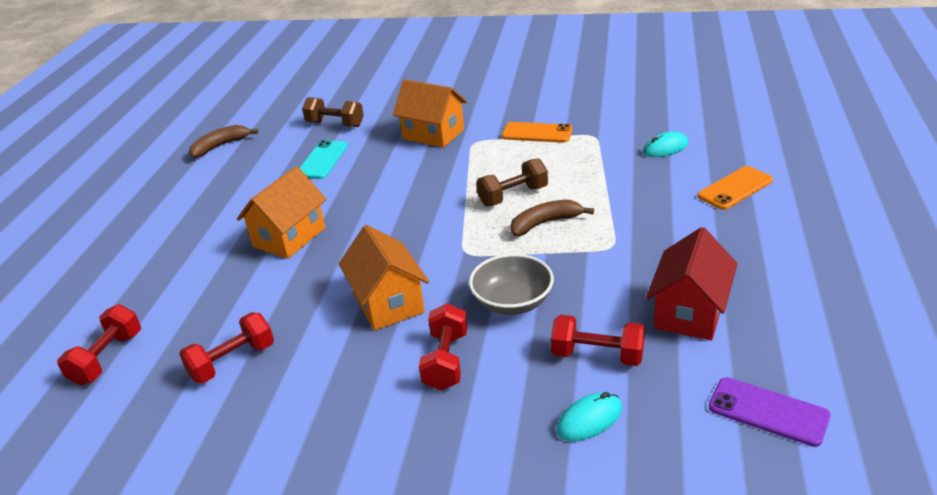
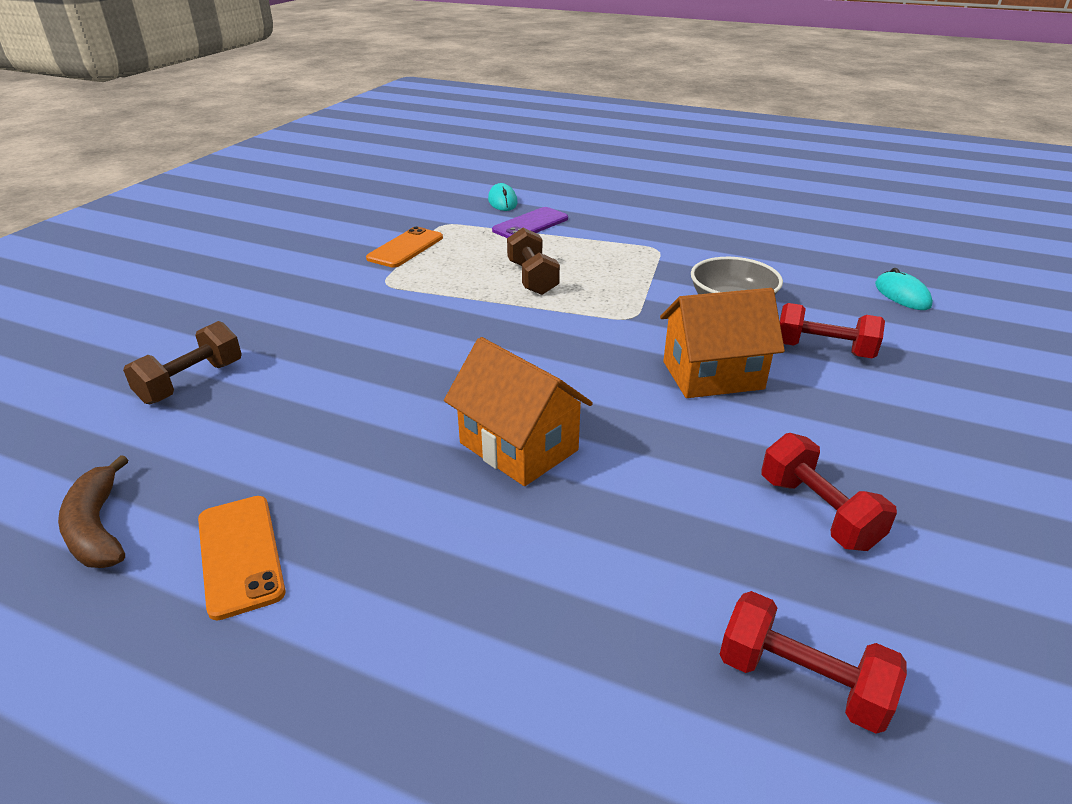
camera: 80 degrees left, 0 degrees up
(322, 160) = (304, 402): turquoise phone -> none
(433, 134) = (331, 306): orange house -> none
(545, 223) = (598, 270): brown banana -> none
(597, 355) = (818, 279): red dumbbell -> none
(689, 312) = (765, 237): red house -> none
(735, 188) = (594, 191): orange phone -> orange phone (240, 555)
(768, 411) = (884, 235): purple phone -> purple phone (530, 224)

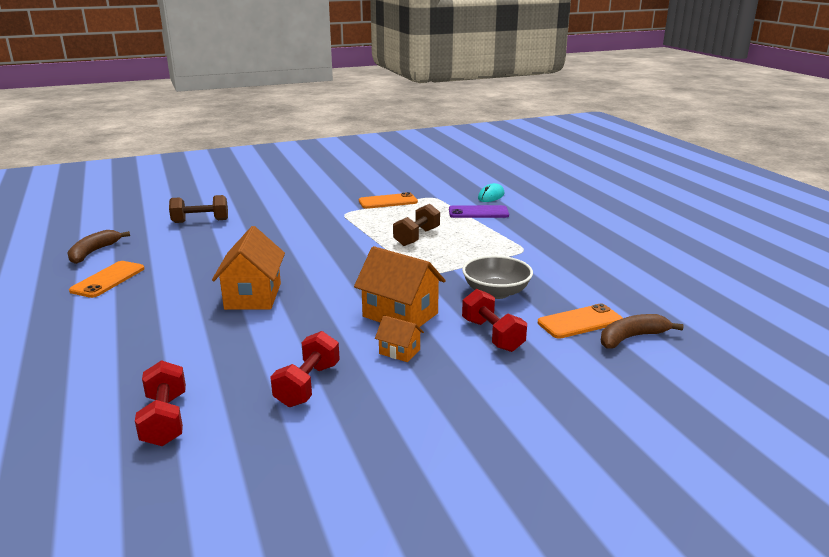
camera: 45 degrees right, 10 degrees down
(800, 416) = (399, 352): none -> orange house
(846, 300) = (580, 322): none -> orange phone
(902, 295) = (631, 338): turquoise mouse -> brown banana

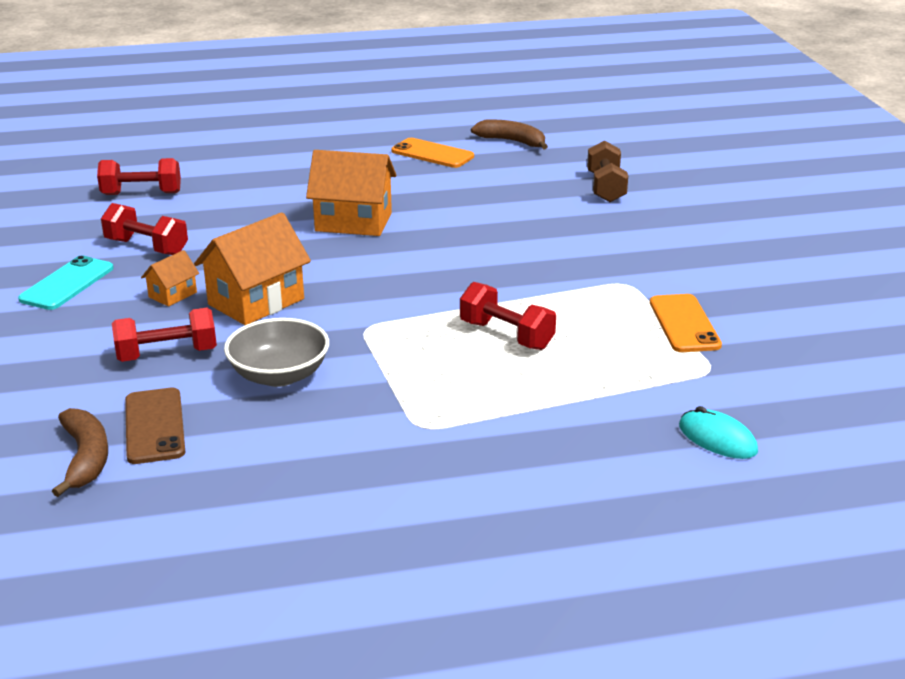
camera: 100 degrees right, 5 degrees up
(394, 413) = (67, 284): none -> turquoise phone
(417, 237) = (506, 335): brown dumbbell -> red dumbbell
(478, 212) = (616, 409): purple phone -> none
(580, 322) = (154, 426): orange phone -> brown phone

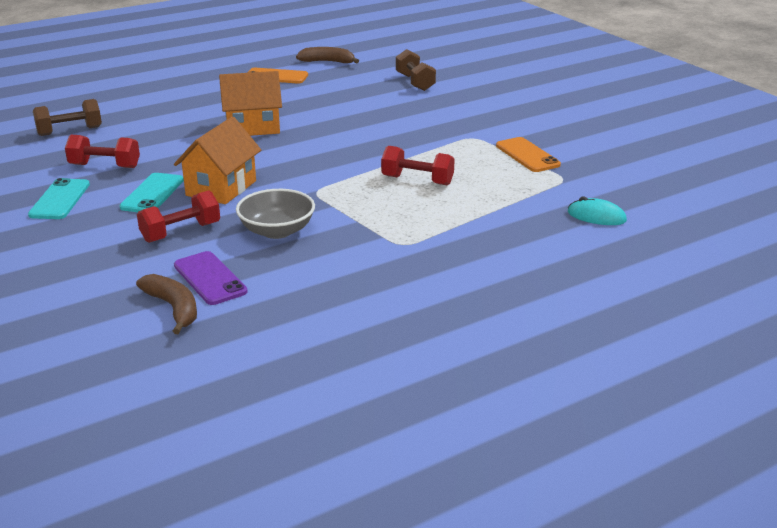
camera: 20 degrees left, 0 degrees up
(141, 194) = (70, 131): red dumbbell -> brown dumbbell
(154, 426) = (210, 278): brown phone -> purple phone
(172, 295) = (152, 194): orange house -> turquoise phone

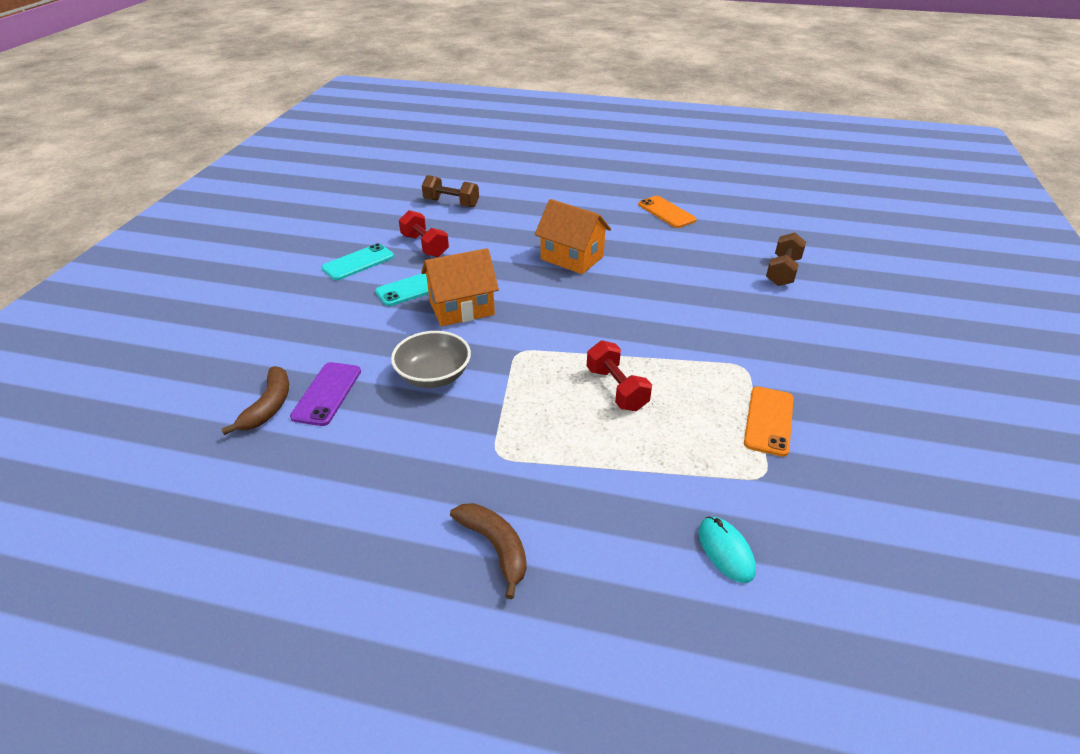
camera: 45 degrees right, 10 degrees up
(181, 232) = (376, 336): red dumbbell -> none
(328, 62) = (733, 214): brown banana -> brown banana (495, 547)

